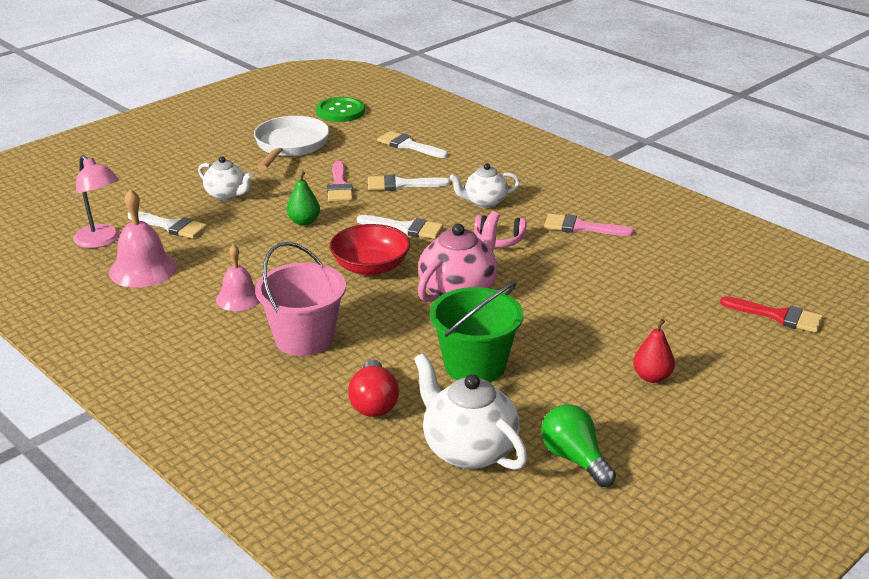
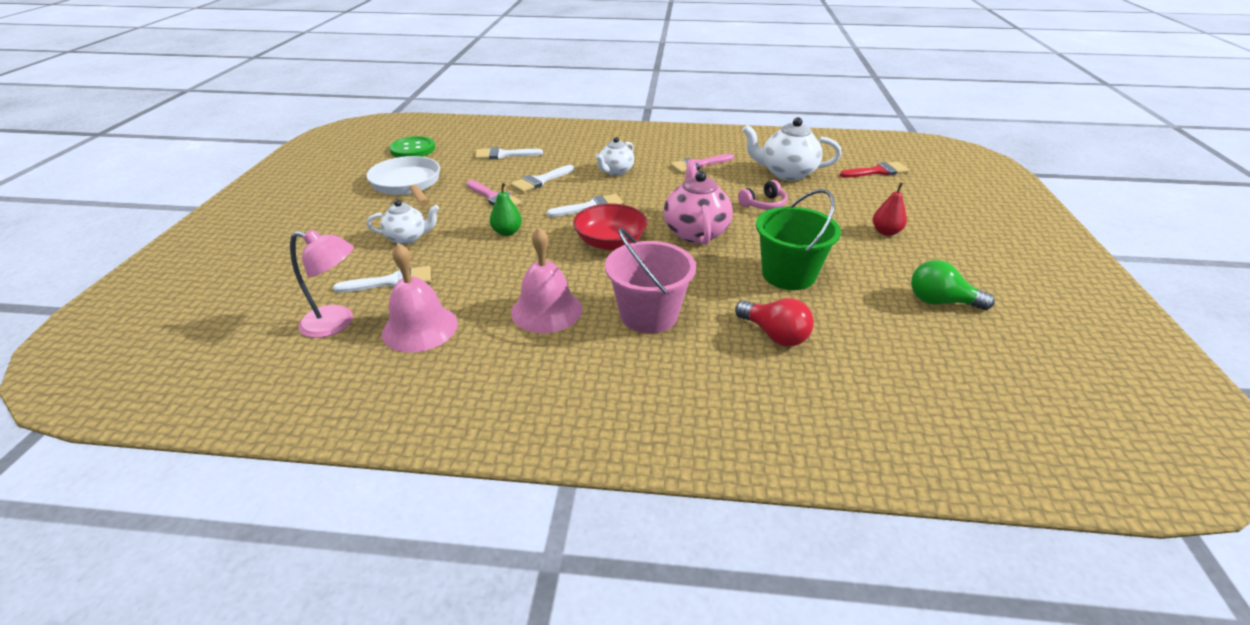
camera: 40 degrees left, 5 degrees up
(239, 298) = (546, 310): pink bell -> pink bell, size x1.50
(468, 450) = (882, 332): white teapot -> white teapot (786, 173)
(499, 240) = (665, 190): pink headphones -> pink headphones (763, 204)

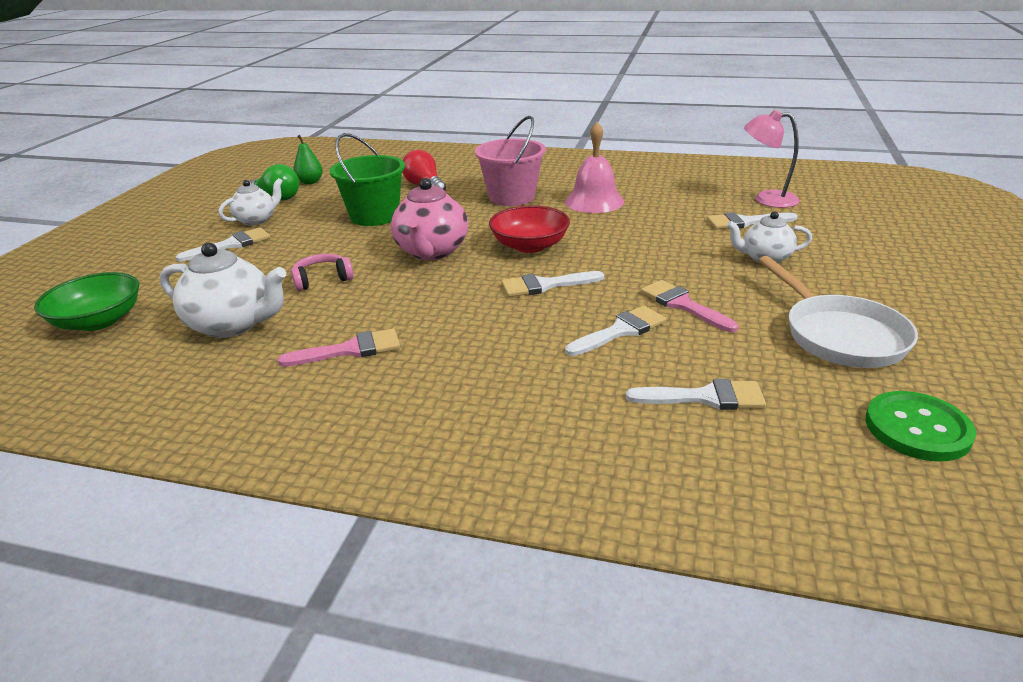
camera: 170 degrees left, 5 degrees down
(420, 328) = (694, 195): pink bell -> none
(507, 232) = (648, 260): green pear -> green pear (310, 182)
(615, 171) = (495, 343): white teapot -> white teapot (256, 220)
(877, 171) = (98, 321): red brush -> green bowl
(886, 232) = (231, 245): red pear -> white brush

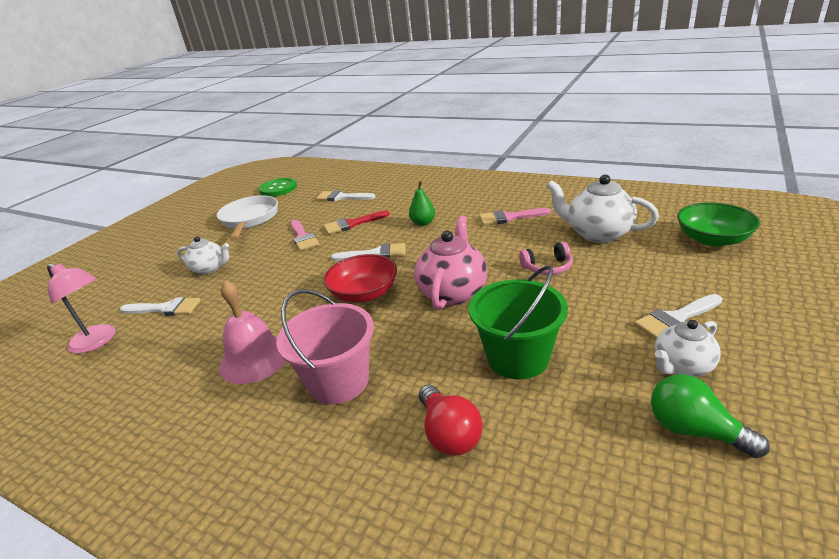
camera: 165 degrees left, 0 degrees up
(310, 182) = (666, 489): green pear -> green pear (423, 223)
(620, 331) = (352, 224): white brush -> red brush

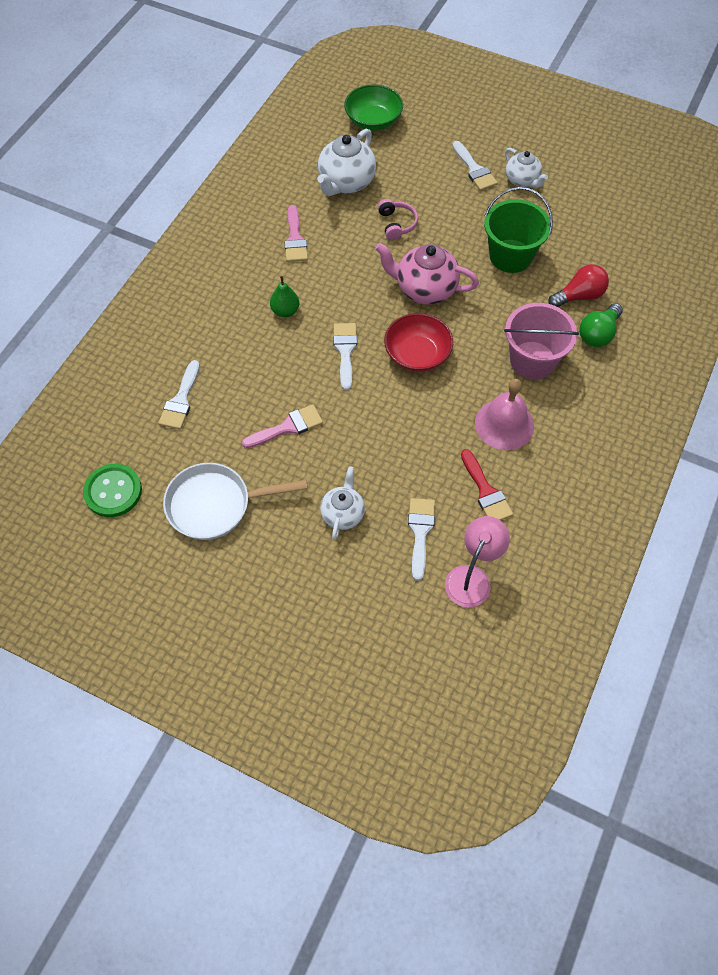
camera: 95 degrees left, 30 degrees up
(352, 224) = (267, 379): red brush -> red brush (486, 491)
(694, 430) = (572, 190): green light bulb -> green light bulb (598, 334)

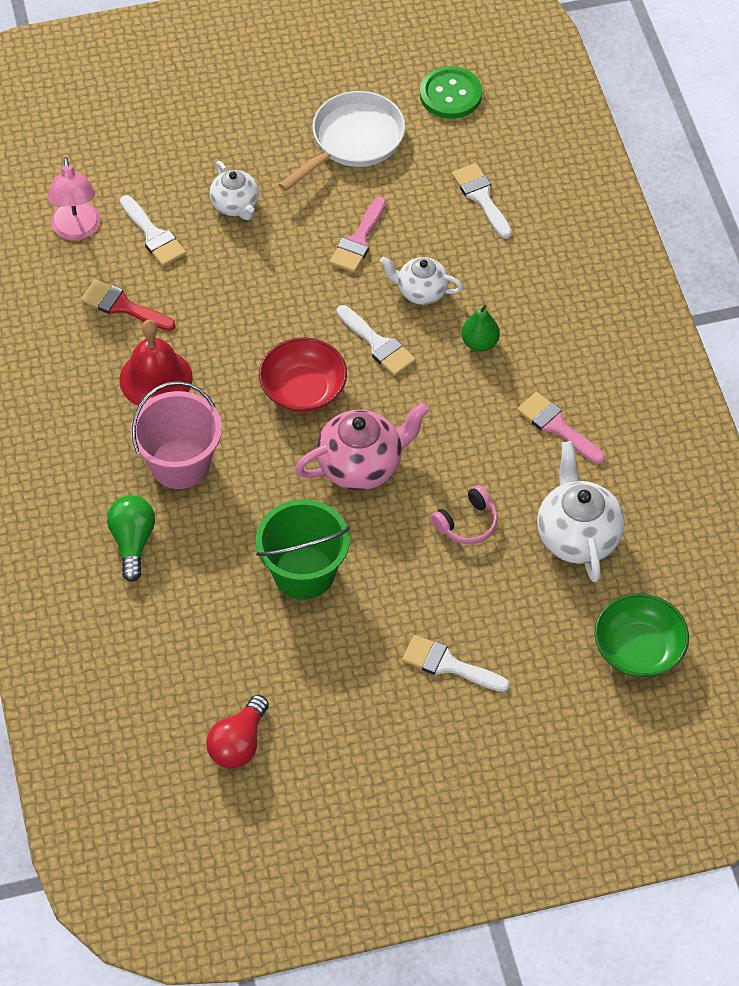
camera: 140 degrees right, 5 degrees down
(397, 224) = (467, 523): pink headphones -> pink headphones turned 75 degrees counterclockwise
(504, 424) = (156, 378): pink bell -> red bell
(522, 180) = (378, 691): white teapot -> white teapot (421, 291)
(579, 296) = (187, 575): red light bulb -> red light bulb (239, 743)

